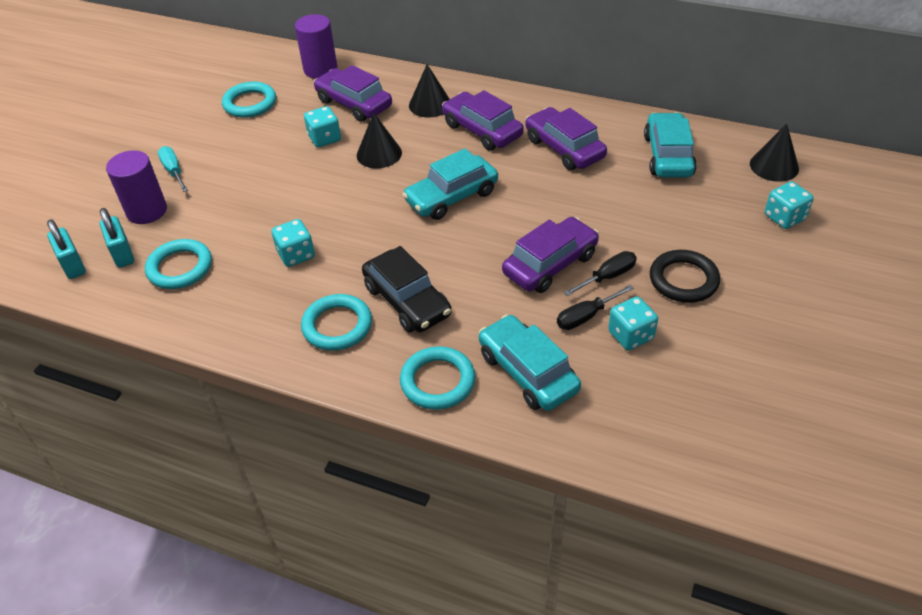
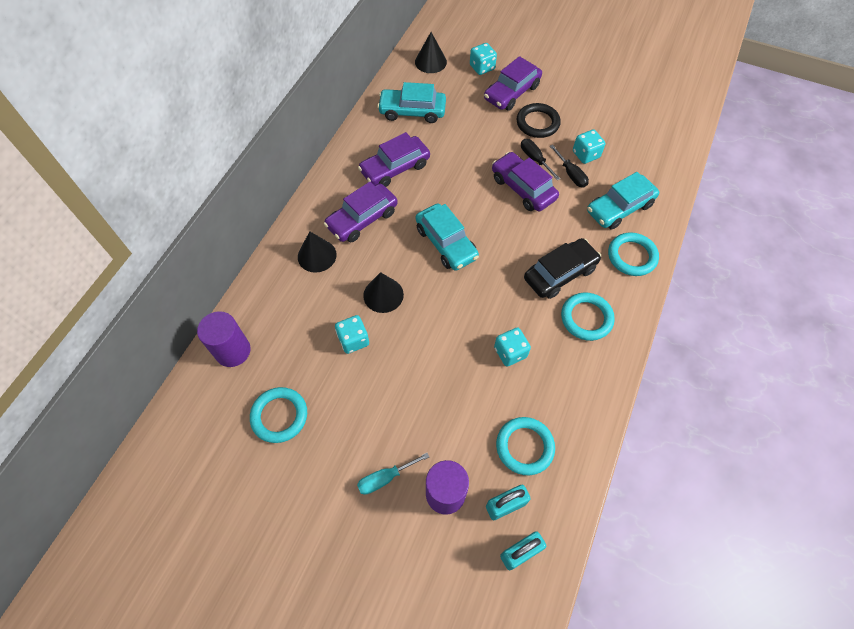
camera: 90 degrees left, 15 degrees up
(354, 103) = (302, 317): purple car -> purple car (511, 92)

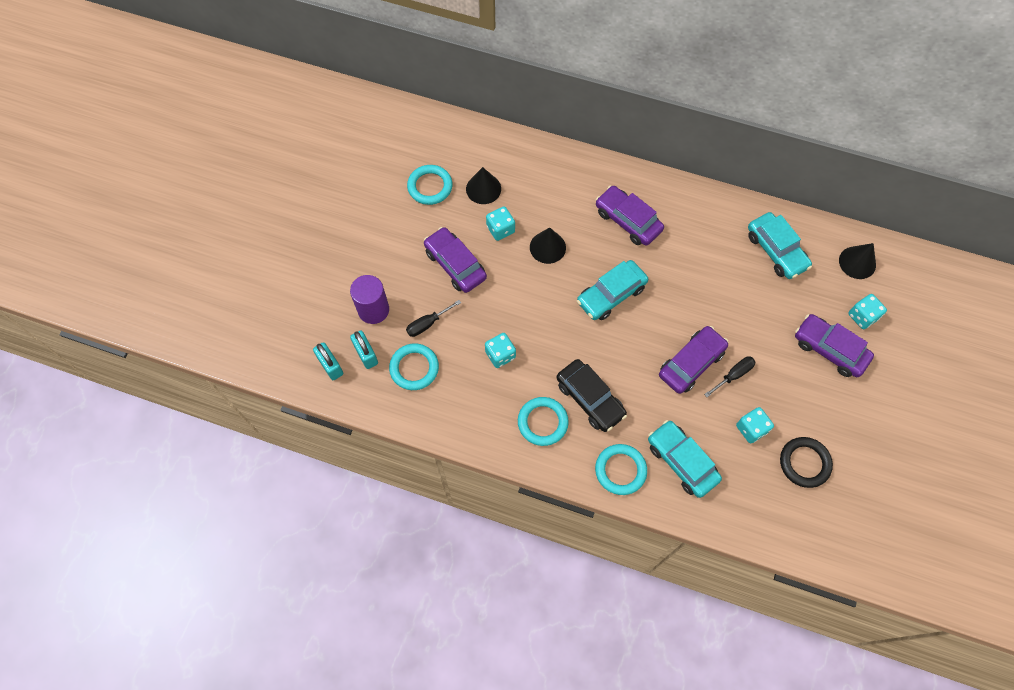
camera: 85 degrees right, 5 degrees up
(233, 351) = (482, 144): purple cylinder -> none
(317, 255) = (582, 189): black cone -> black cone (483, 189)
(385, 478) = (384, 266): turquoise screwdriver -> none
(395, 168) = (695, 242): purple car -> purple car (455, 265)
(412, 111) = (776, 250): turquoise car -> turquoise car turned 150 degrees clockwise
(537, 123) = (788, 378): black ring -> black ring (804, 463)
(571, 174) = (719, 412): black screwdriver -> black screwdriver (427, 324)

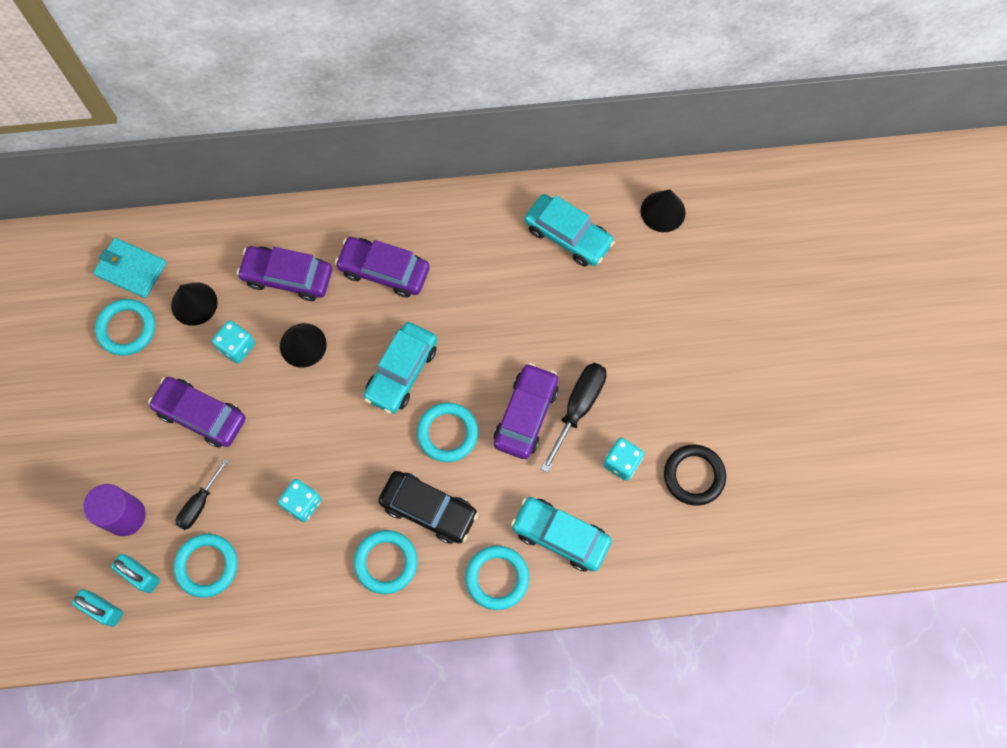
camera: 25 degrees left, 5 degrees up
(450, 149) = (131, 269): none -> turquoise wallet
(626, 351) = (447, 433): none -> turquoise ring
(733, 375) = (578, 407): black screwdriver -> black screwdriver, size x1.56
(829, 349) = (671, 330): purple car -> purple car (287, 277)
(862, 316) = (692, 274): turquoise dice -> none

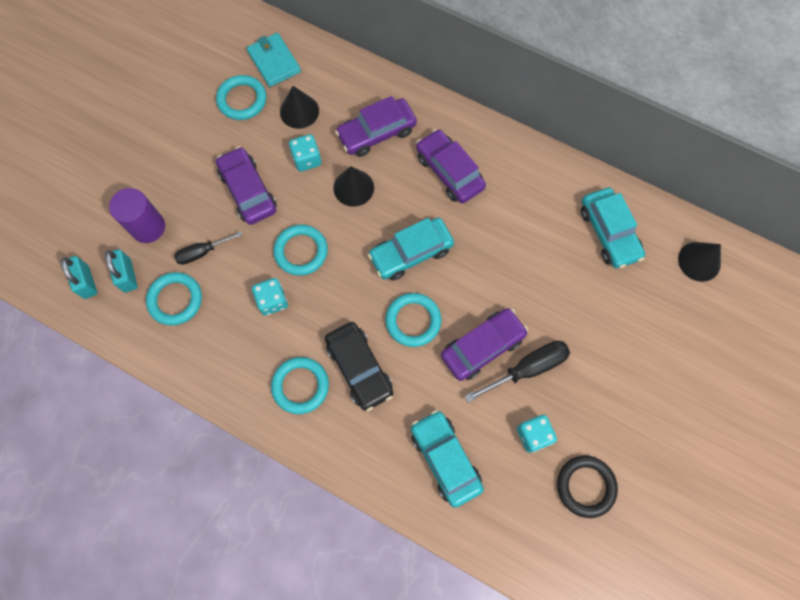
camera: 35 degrees right, 0 degrees up
(287, 277) = (377, 133): purple car -> purple car turned 75 degrees counterclockwise
(497, 578) = (374, 457): turquoise ring -> turquoise ring (301, 251)

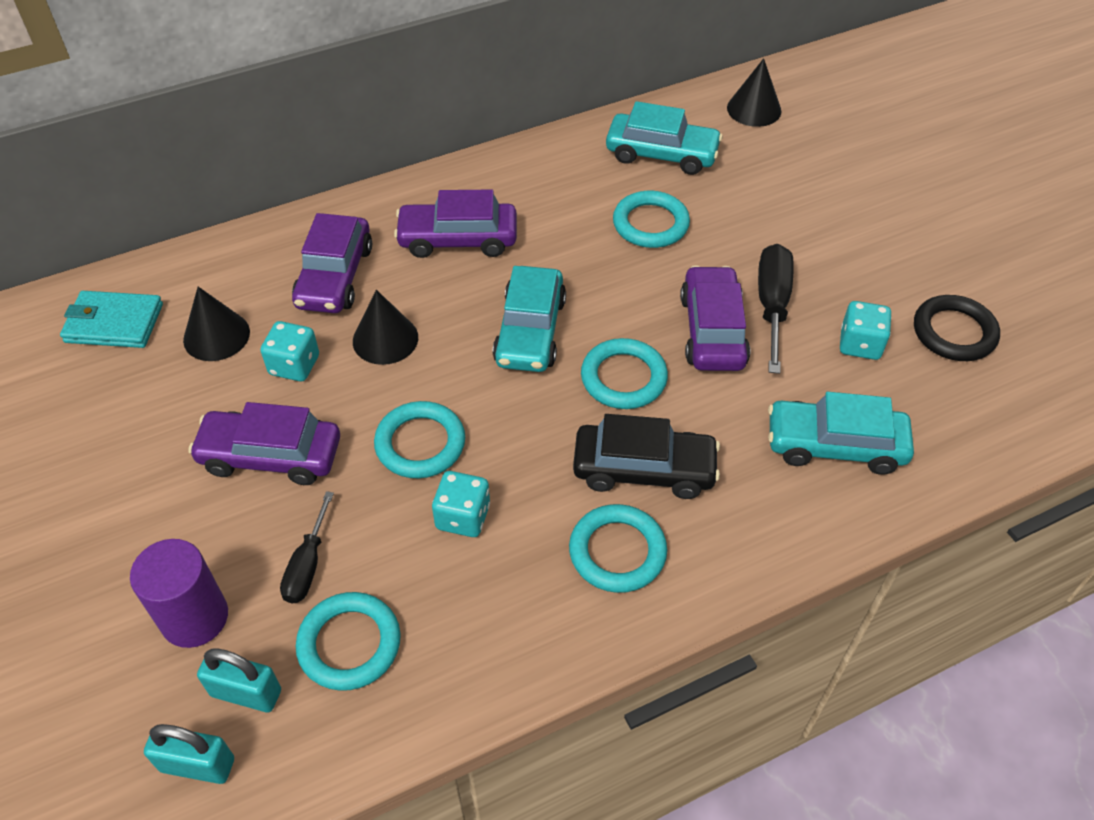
camera: 55 degrees left, 20 degrees down
(242, 100) = (127, 388): turquoise ring -> turquoise ring (650, 224)

